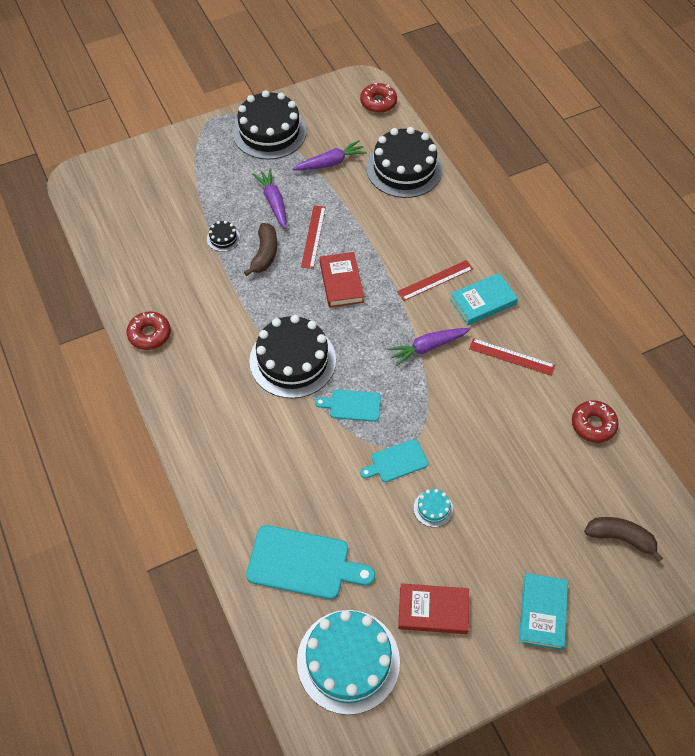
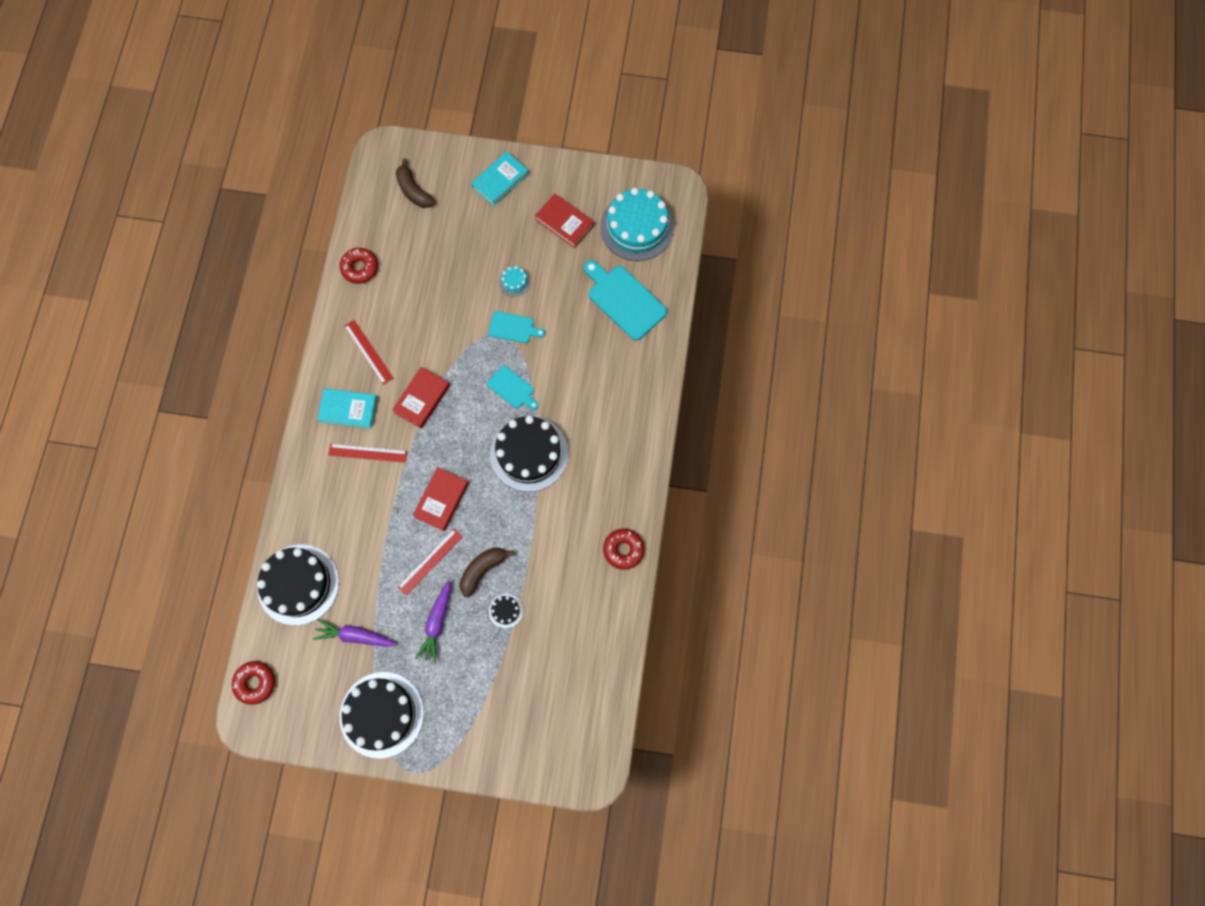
camera: 145 degrees left, 15 degrees up
(428, 347) = (422, 399): purple carrot -> red book

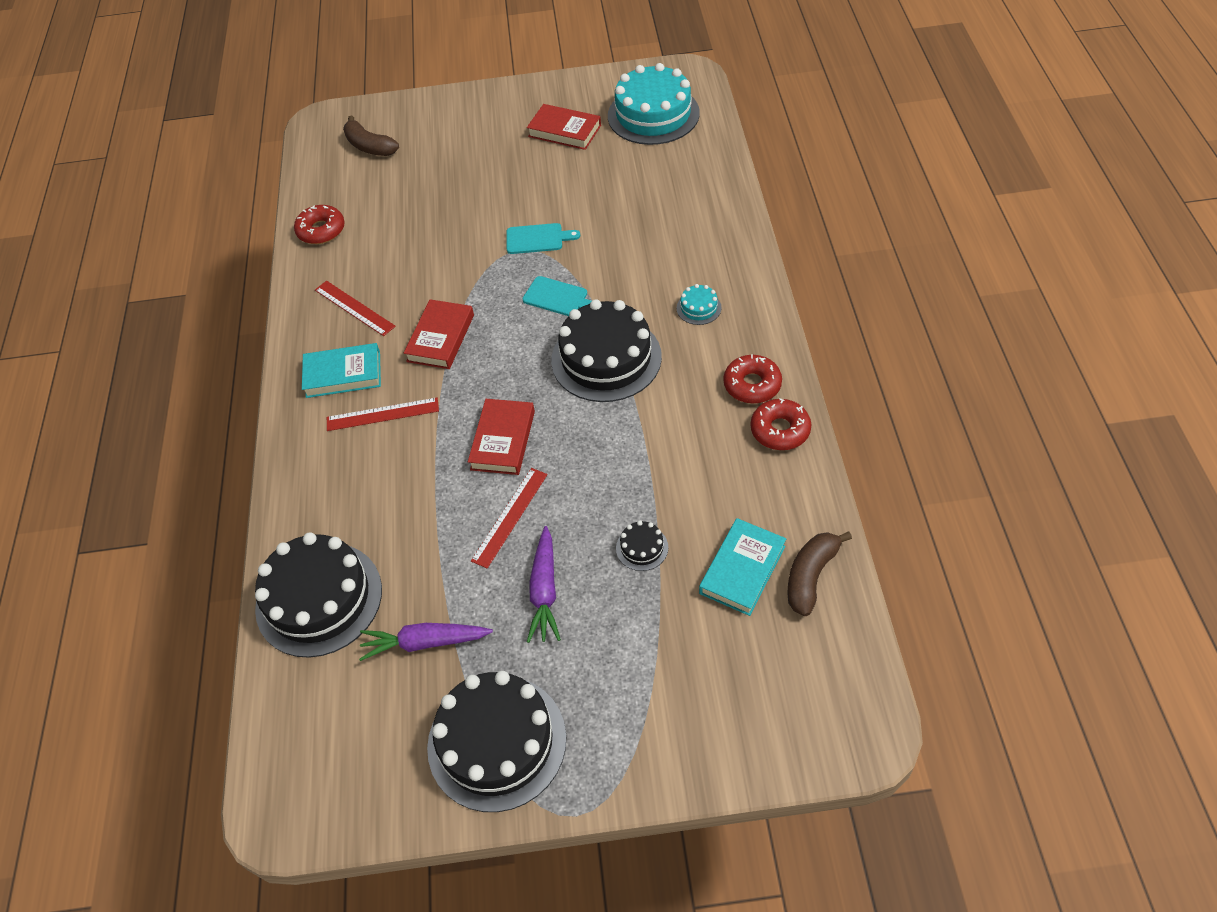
camera: 10 degrees left, 20 degrees down
(255, 683) = (279, 754): red donut -> red donut (752, 385)
(482, 570) = (589, 507): brown banana -> brown banana (810, 576)
(500, 181) = (473, 114): turquoise book -> turquoise book (742, 570)
(514, 282) = (523, 196): turquoise cake -> turquoise cake (699, 308)
(624, 300) = (667, 180): turquoise cutting board -> none

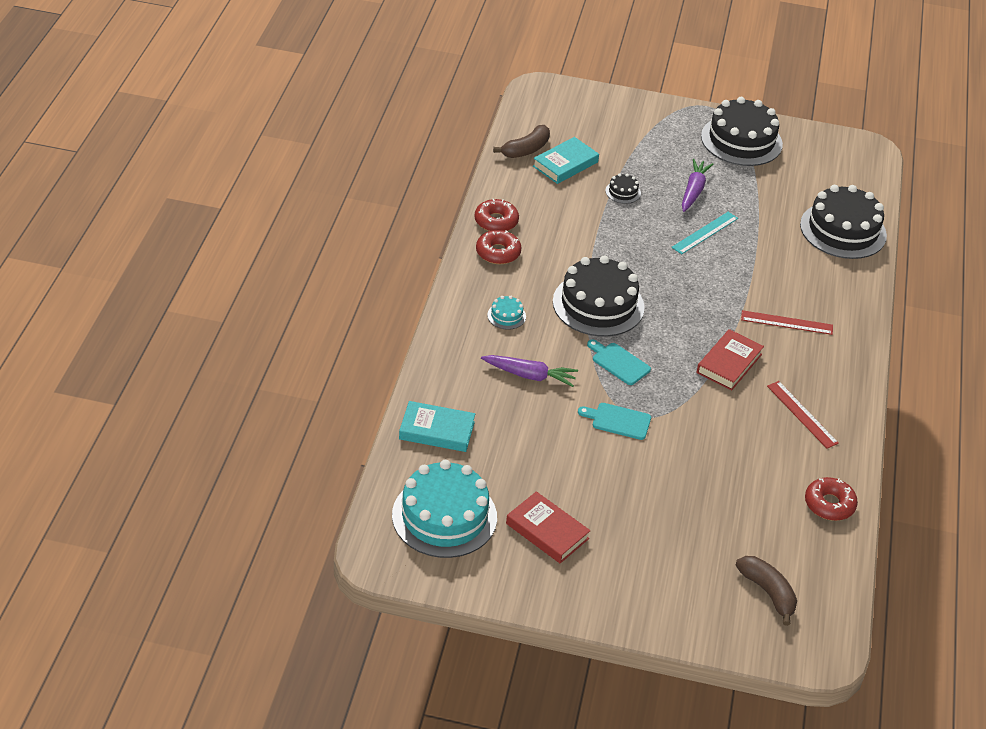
camera: 170 degrees left, 10 degrees down
(343, 374) = (816, 362): turquoise book -> turquoise book (437, 430)
(425, 643) = (775, 190): purple carrot -> purple carrot (529, 375)
(503, 440) = (697, 277): red book -> none
(510, 517) = (705, 233): red ruler -> turquoise ruler

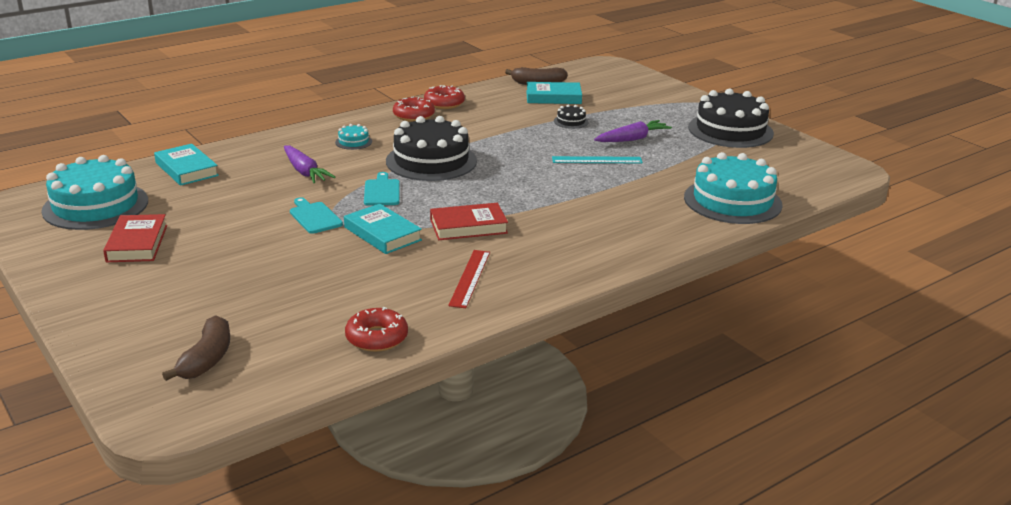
camera: 45 degrees right, 15 degrees down
(688, 408) = (382, 234): none -> turquoise book
(787, 322) = (568, 227): red ruler -> none
(843, 230) = (732, 201): black cake -> turquoise cake

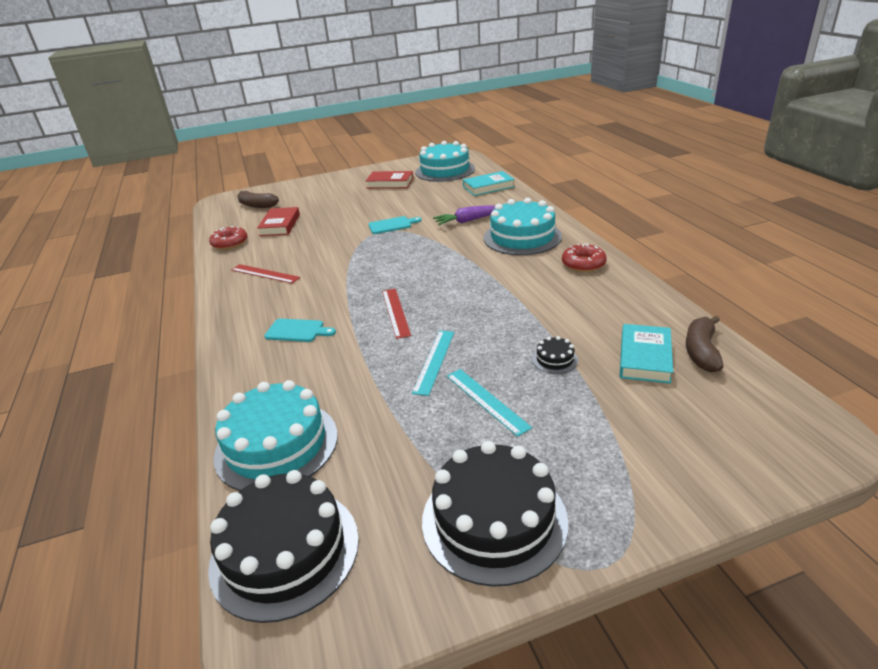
camera: 110 degrees right, 5 degrees up
(353, 142) = (522, 237): turquoise cake -> turquoise cake, size x2.40
(382, 191) = (419, 247): turquoise cutting board -> turquoise cutting board (297, 331)
(382, 234) = (351, 246): turquoise book -> none
(431, 161) = (469, 268): black cake -> black cake (285, 551)
(444, 103) = (619, 281): red donut -> none
(468, 226) = (338, 278): red book -> red book (280, 225)
(530, 185) = (395, 312): none -> red ruler
(632, 139) = (486, 400): purple carrot -> turquoise ruler

